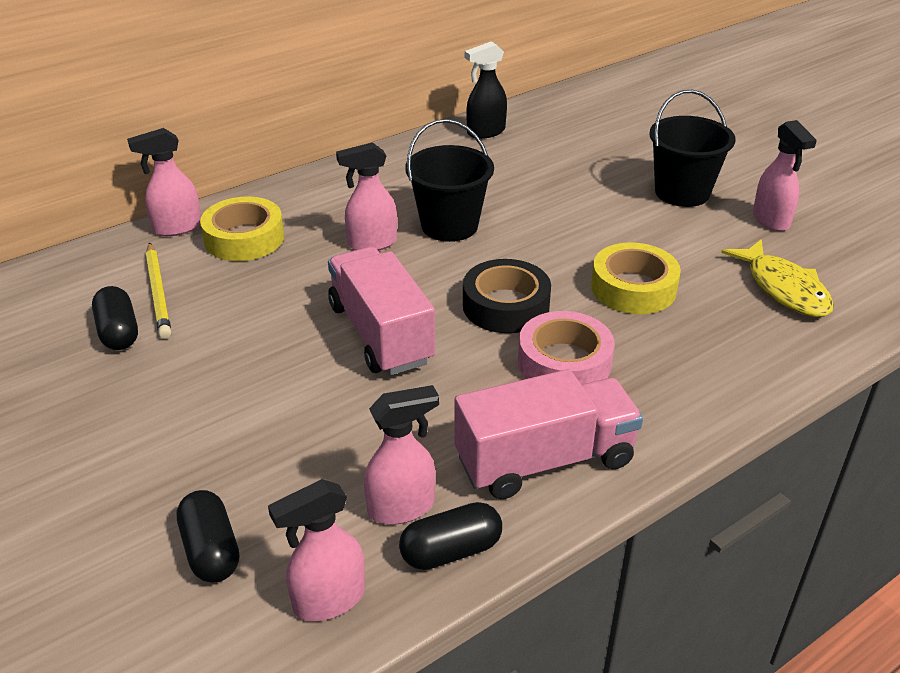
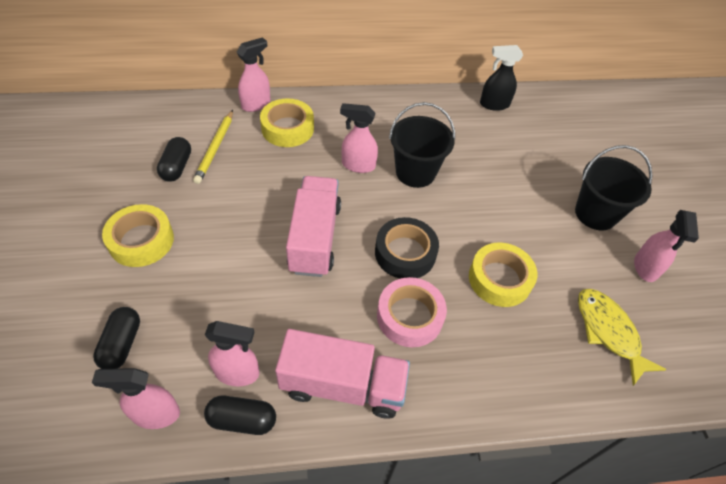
camera: 25 degrees right, 15 degrees up
(137, 429) = (141, 241): none -> yellow tape
(176, 228) = (256, 104): pink spray bottle -> pink spray bottle turned 135 degrees clockwise
(783, 289) = (608, 332): yellow fish -> yellow fish turned 150 degrees clockwise

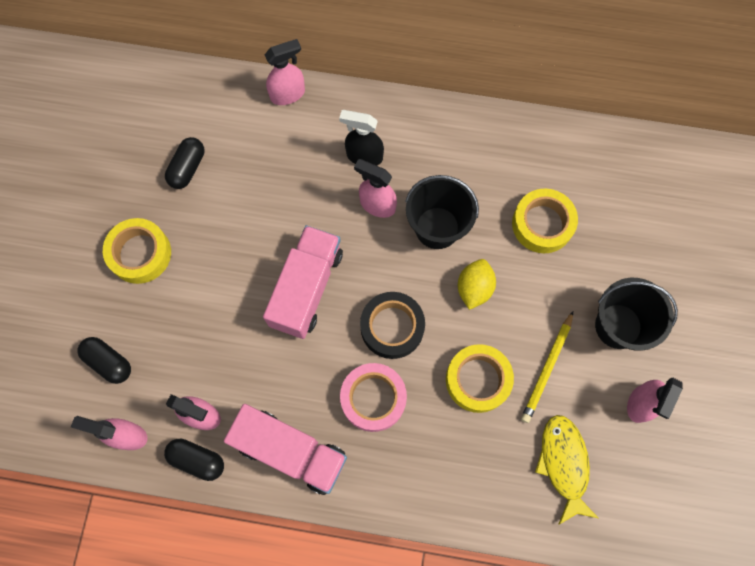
camera: 20 degrees right, 20 degrees up
(122, 344) = (109, 362): black capsule -> black capsule turned 75 degrees counterclockwise
(215, 148) = (231, 150): yellow pencil -> yellow pencil (547, 368)
(287, 128) = (314, 137): yellow tape -> yellow tape (542, 224)
(465, 209) = (474, 288): none -> yellow lemon
(494, 104) = (566, 147): black spray bottle -> black spray bottle (364, 156)

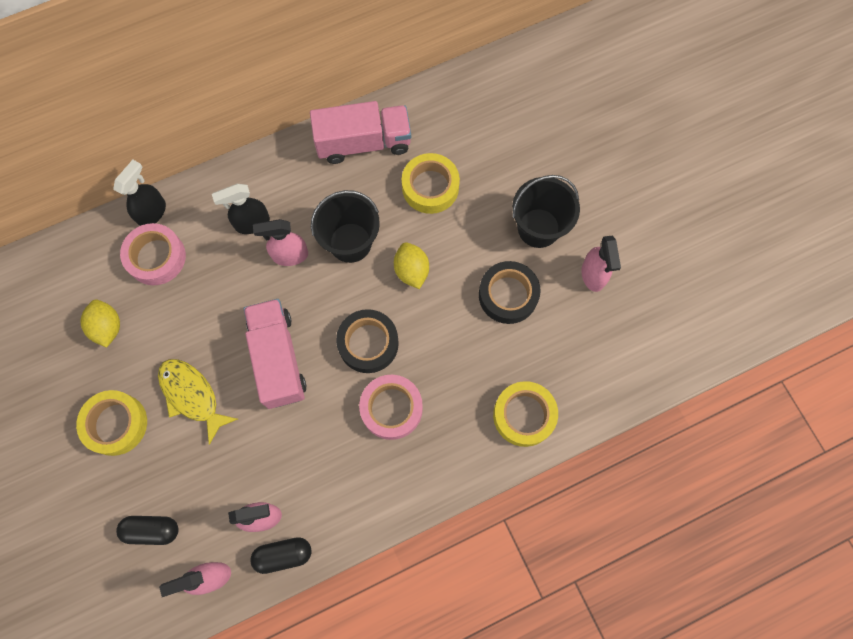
camera: 35 degrees left, 0 degrees up
(187, 168) = (107, 327): black capsule -> yellow lemon
(265, 134) = (156, 257): none -> pink tape
(288, 94) = (152, 212): pink spray bottle -> black spray bottle
(290, 451) = (354, 494): pink truck -> pink truck (363, 143)
(478, 380) = (462, 339): yellow tape -> yellow tape (524, 415)
(547, 368) = (508, 295): yellow pencil -> black tape
(564, 464) = (568, 358): yellow fish -> yellow fish (192, 396)

